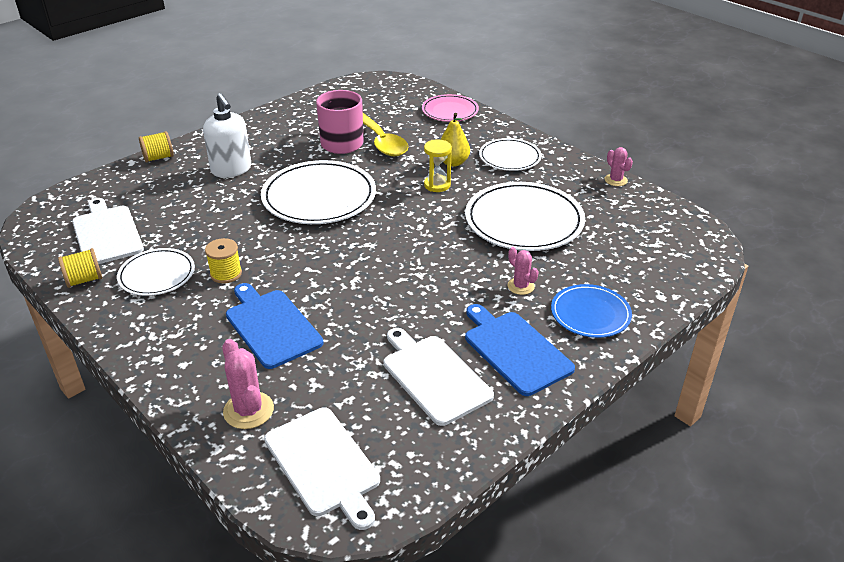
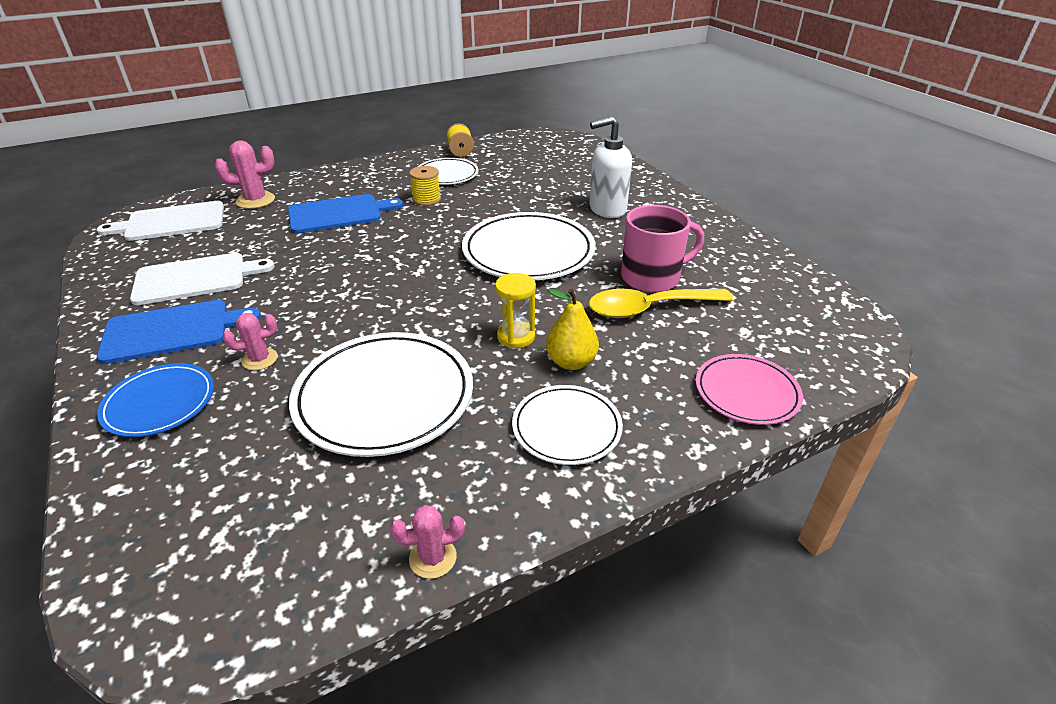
camera: 105 degrees right, 0 degrees up
(107, 233) = (520, 158): white cutting board -> none
(158, 158) = (643, 177): yellow spool -> none

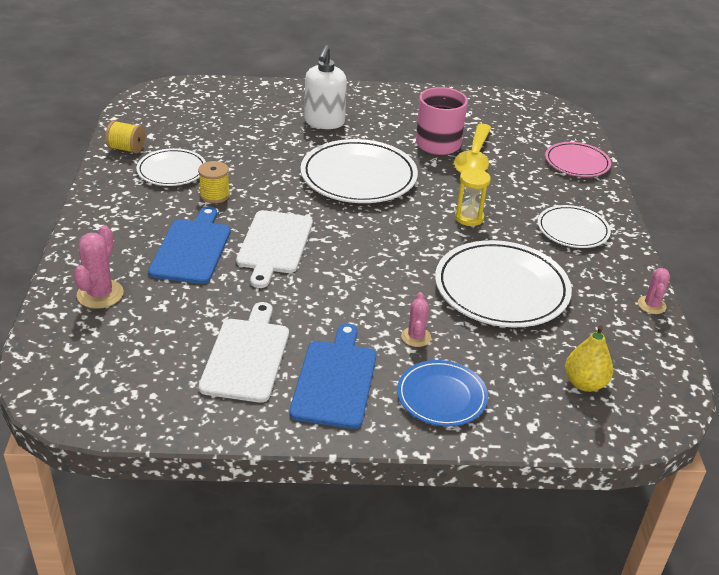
camera: 65 degrees left, 0 degrees up
(171, 222) = (93, 360): white cutting board -> white cutting board (274, 245)
(571, 362) = (512, 207): yellow pear -> yellow pear (584, 383)

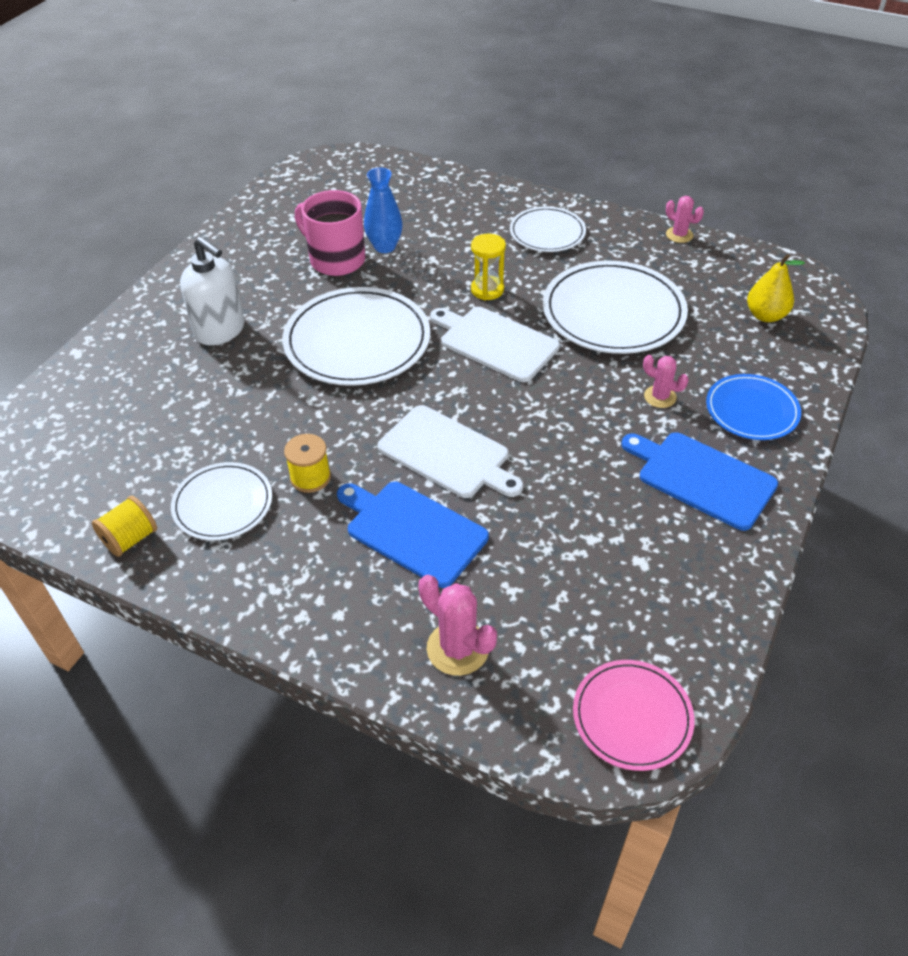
camera: 60 degrees left, 10 degrees up
(246, 356) = (637, 537): white cutting board -> white cutting board (495, 342)
(474, 159) = (385, 247): yellow spoon -> blue vase
(577, 162) = (440, 185): pink plate -> pink plate (632, 717)

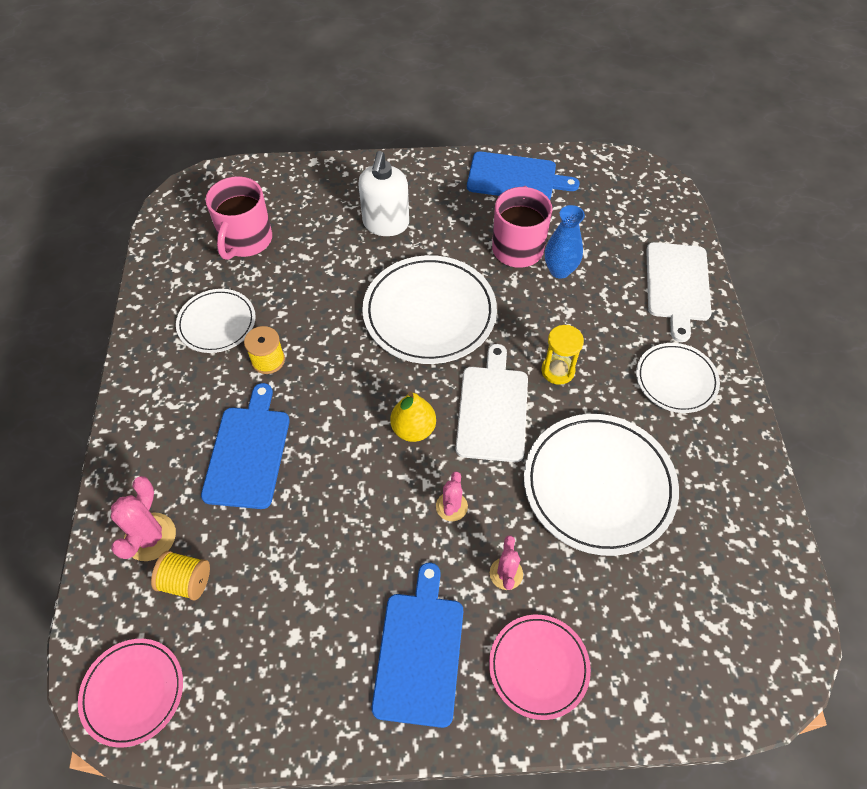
camera: 60 degrees right, 10 degrees up
(130, 443) = (246, 240): none -> pink mug
(130, 539) = (163, 291): yellow spool -> yellow spool (186, 581)
(254, 229) = (515, 178): none -> blue cutting board
(447, 454) = (340, 437): white cutting board -> white cutting board (677, 285)
(679, 235) = (768, 496): pink cactus -> pink cactus (451, 506)
(751, 410) = (538, 667): blue plate -> pink plate
(765, 315) = (696, 631): yellow pear -> yellow pear (413, 429)

